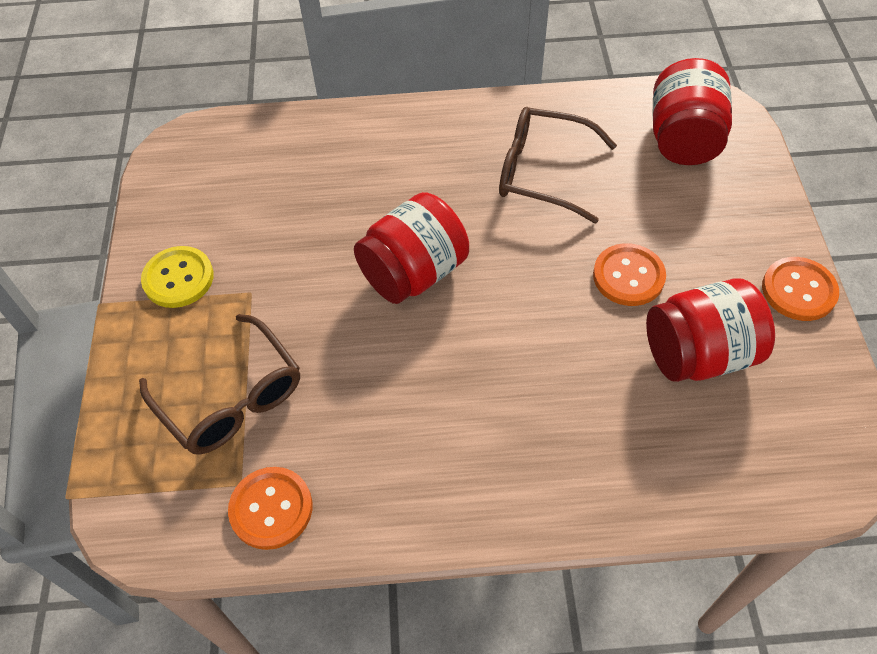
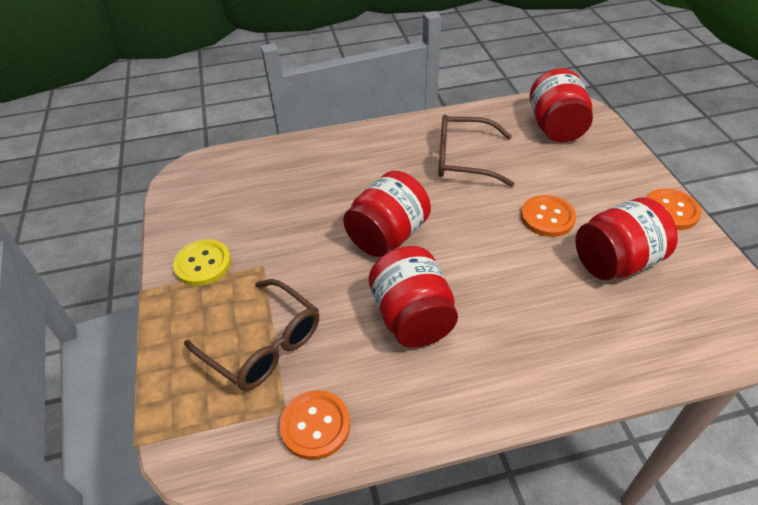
camera: 10 degrees left, 10 degrees down
(417, 390) = (412, 317): none -> red jar

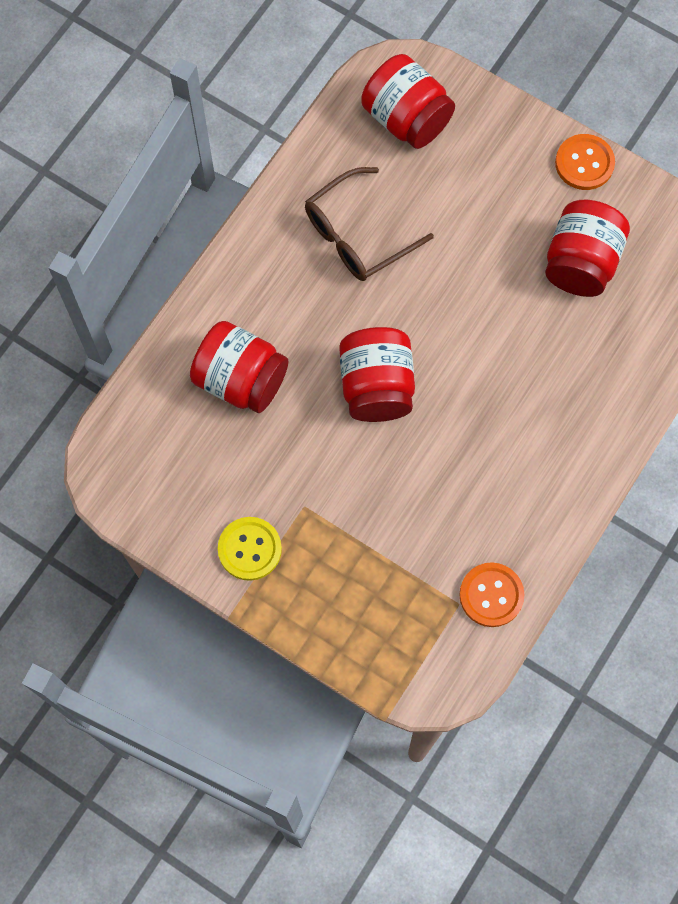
camera: 45 degrees left, 25 degrees up
(263, 345) = (387, 572): brown glasses -> none
(412, 317) = (474, 451): red jar -> red jar (241, 379)
(547, 217) = (491, 254): orange button -> none

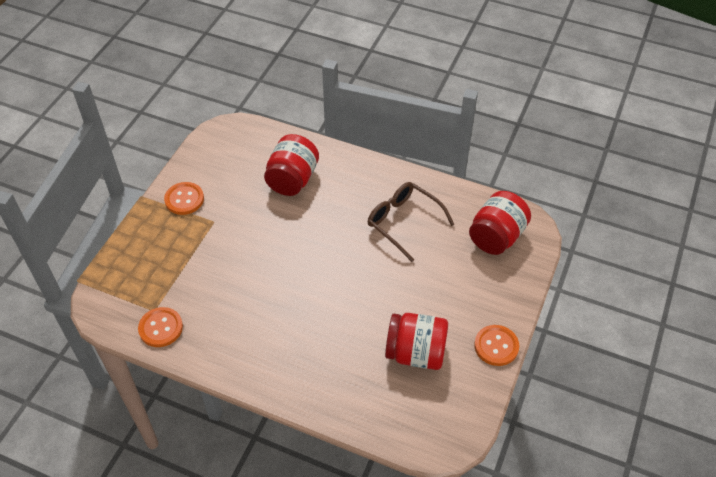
camera: 80 degrees right, 20 degrees down
(249, 549) = (184, 199): yellow button -> orange button
(376, 386) = (299, 246): red jar -> none

